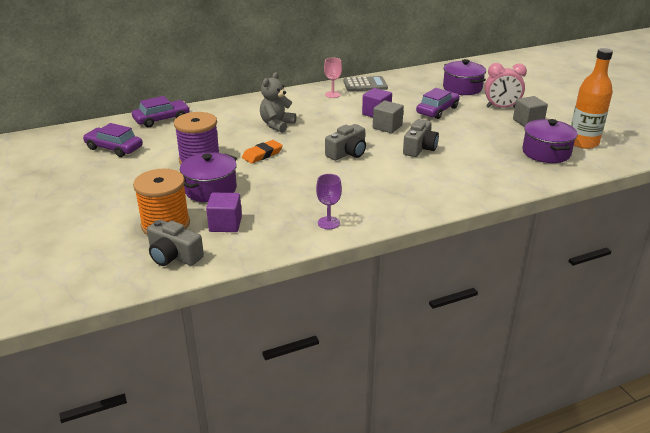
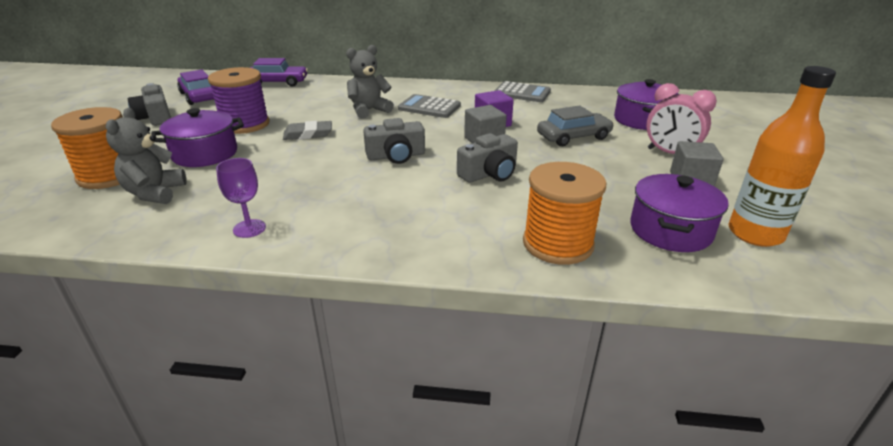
camera: 30 degrees right, 0 degrees up
(174, 256) = (56, 209): grey camera -> grey camera (155, 117)
(225, 224) = (155, 193): purple cube -> grey teddy bear
(262, 154) = (308, 134): orange eraser -> grey eraser
(317, 112) = (429, 107): none -> grey calculator
(332, 94) = (471, 95): pink goblet -> none
(437, 110) = (573, 137): purple car -> grey car
(503, 176) = (557, 244): none -> orange spool

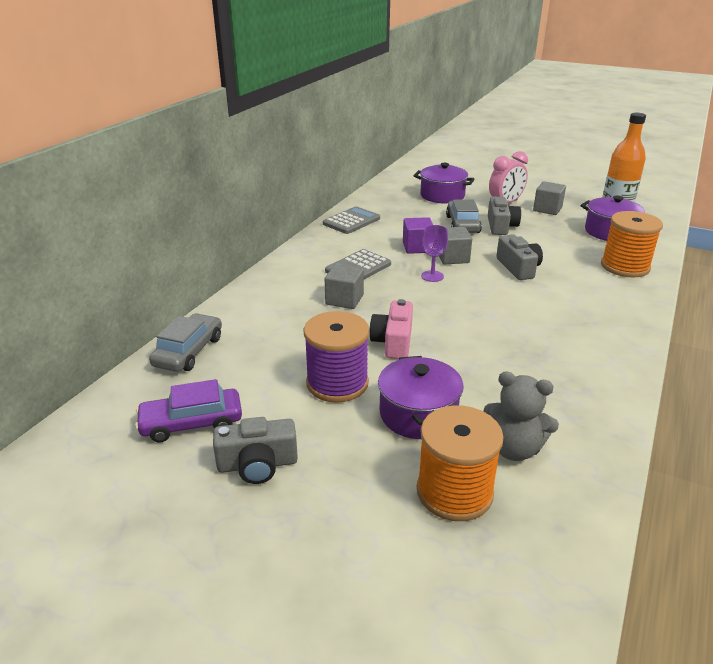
camera: 70 degrees left, 0 degrees up
(249, 228) = (596, 386): purple goblet -> purple goblet (432, 276)
(277, 82) = (189, 351): purple car -> grey car
(308, 134) = (393, 342): grey eraser -> pink camera
(369, 110) = (344, 300): grey teddy bear -> grey cube
(396, 156) = (470, 300): grey camera -> grey camera (501, 226)

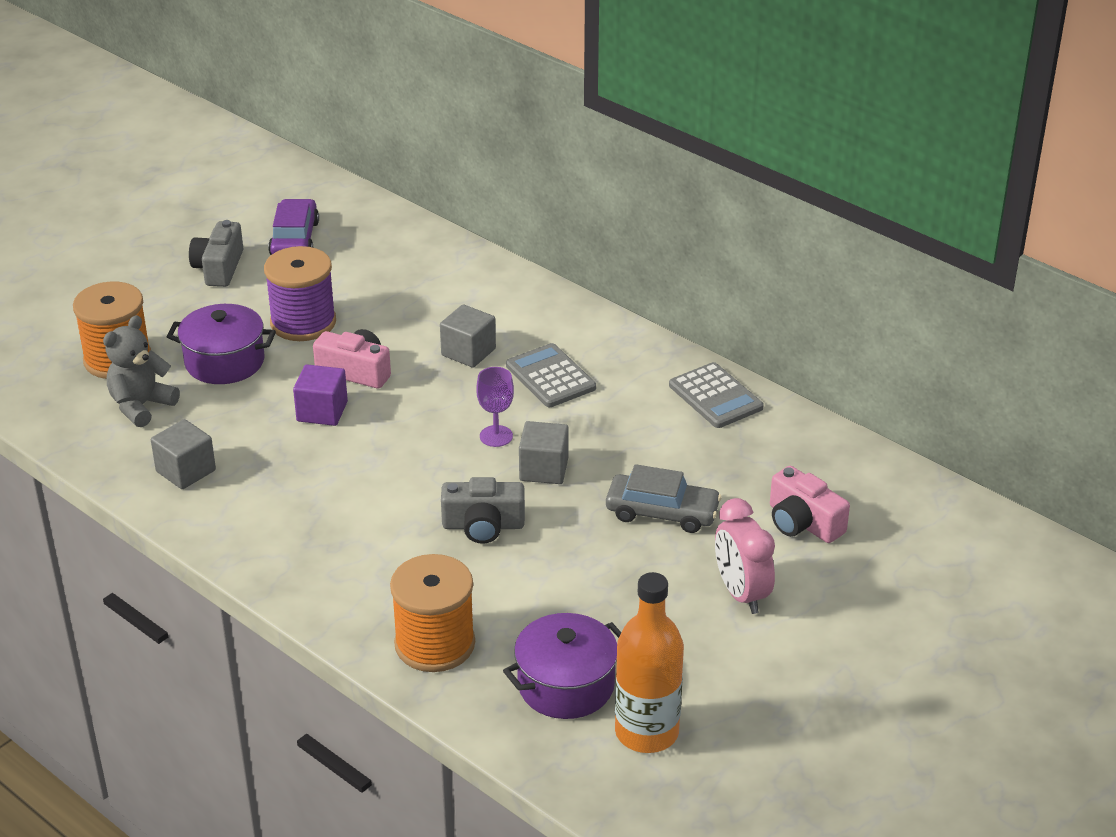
camera: 105 degrees right, 5 degrees up
(189, 351) = (412, 241): grey car -> none
(417, 247) = (592, 443): purple cube -> purple cube (322, 411)
(442, 195) = (803, 522): purple pot -> pink camera
(501, 226) = (640, 555): grey camera -> none
(547, 209) = (696, 641): grey cube -> grey cube (186, 471)

